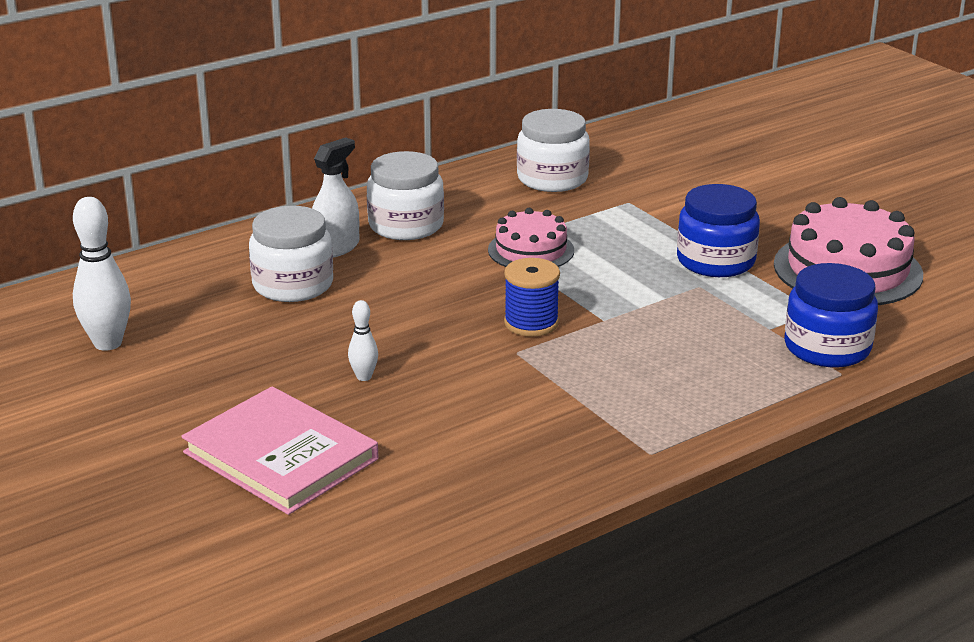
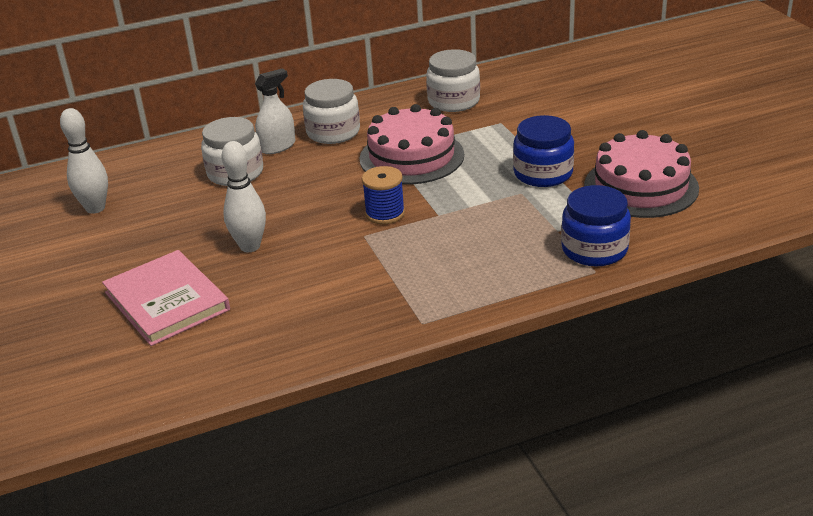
camera: 15 degrees right, 5 degrees up
(364, 377) = (250, 246): white bowling pin -> white bowling pin, size x1.91
(531, 250) = (411, 157): pink cake -> pink cake, size x1.66

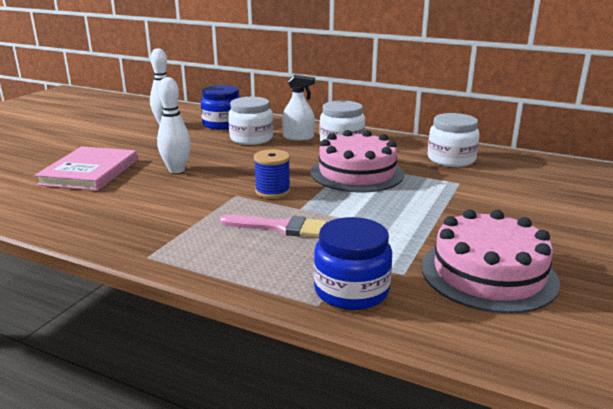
camera: 45 degrees right, 10 degrees down
(460, 238) = (280, 227): none -> pink brush
(543, 173) = (423, 223): blue jar -> blue jar (222, 124)

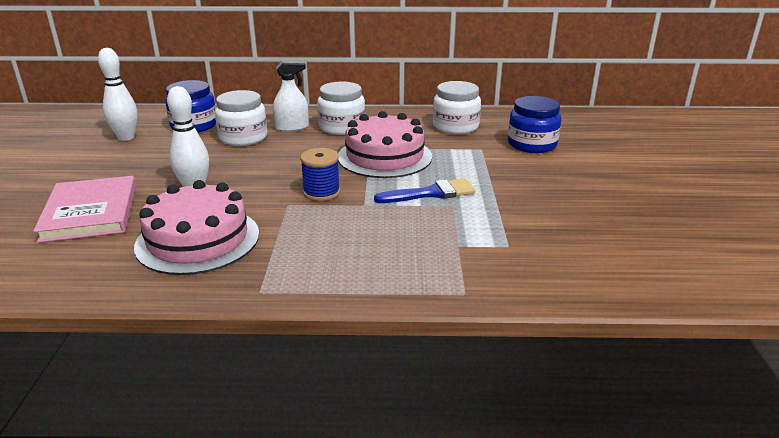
camera: 25 degrees left, 5 degrees up
(280, 227) = (364, 228): pink brush -> none
(351, 290) = (480, 272): blue jar -> blue jar (532, 144)
(371, 211) = (431, 193): none -> blue brush
(488, 273) = (571, 228): pink cake -> pink cake (198, 239)

